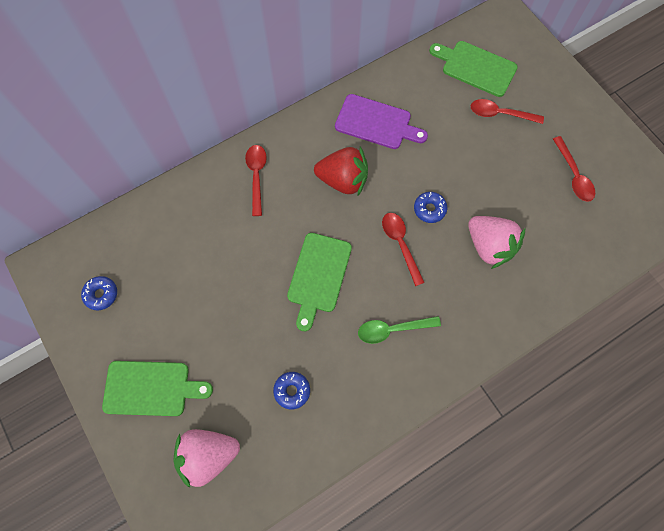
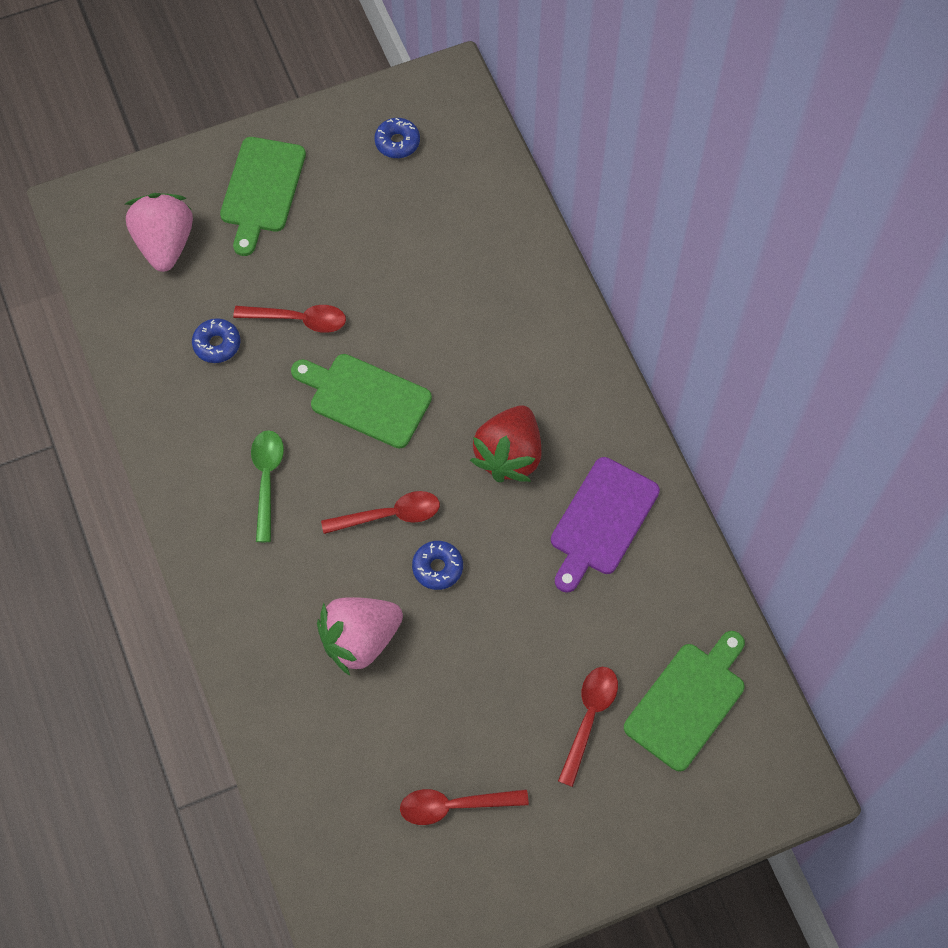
camera: 100 degrees right, 5 degrees down
(256, 176) = (537, 340): red spoon -> red spoon (298, 320)

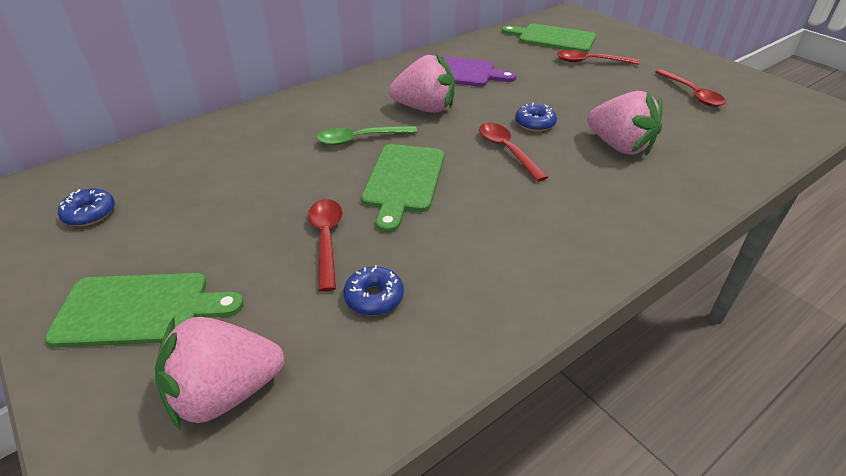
camera: 105 degrees left, 25 degrees down
(267, 479) = (517, 223): green spoon -> green spoon (360, 139)
(509, 455) = (425, 108): red strawberry -> pink strawberry

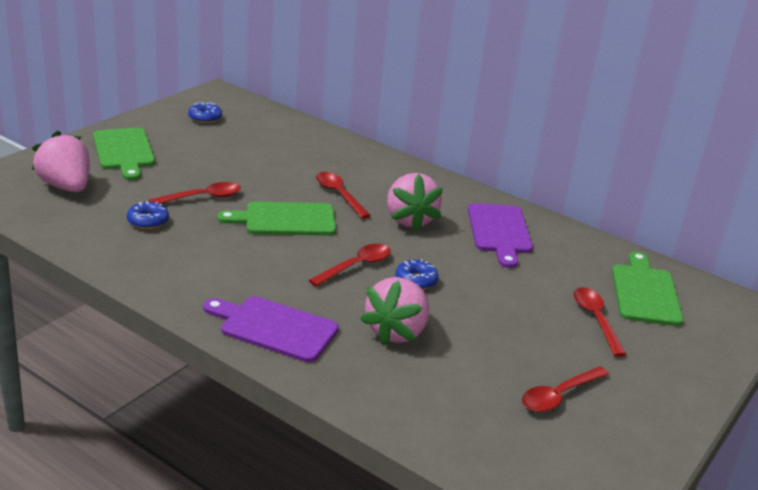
camera: 70 degrees right, 10 degrees down
(360, 139) = (339, 195): green spoon -> red spoon
(623, 216) = (274, 328): none -> purple cutting board

